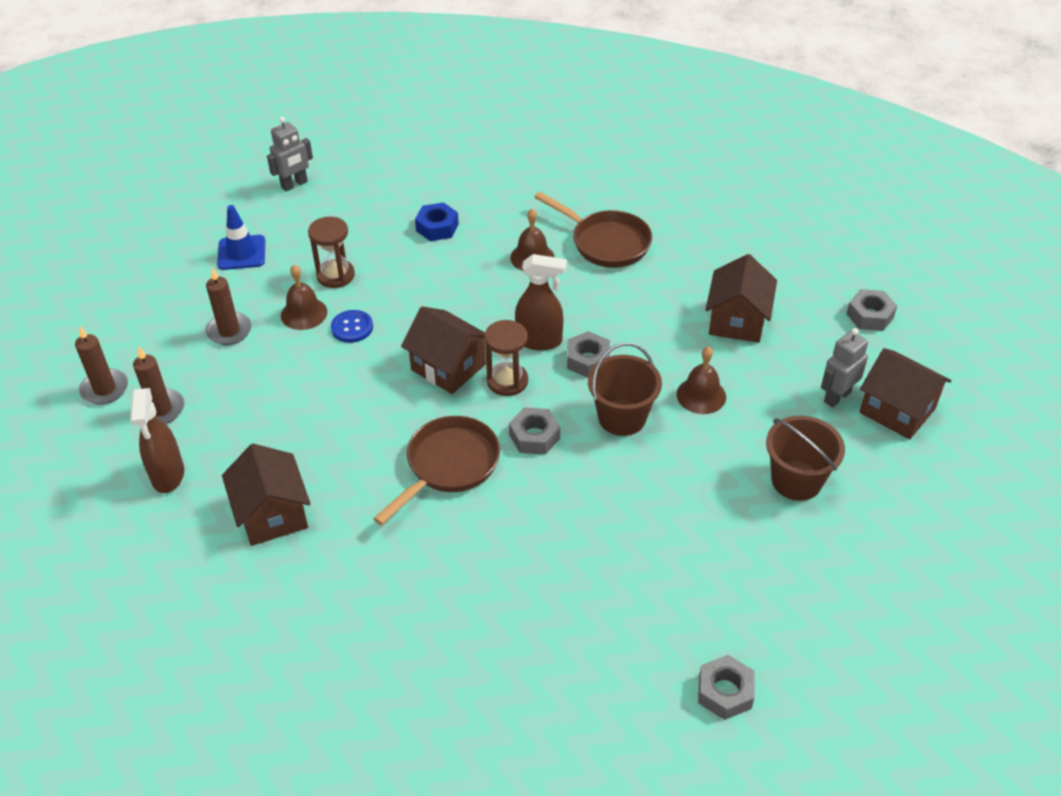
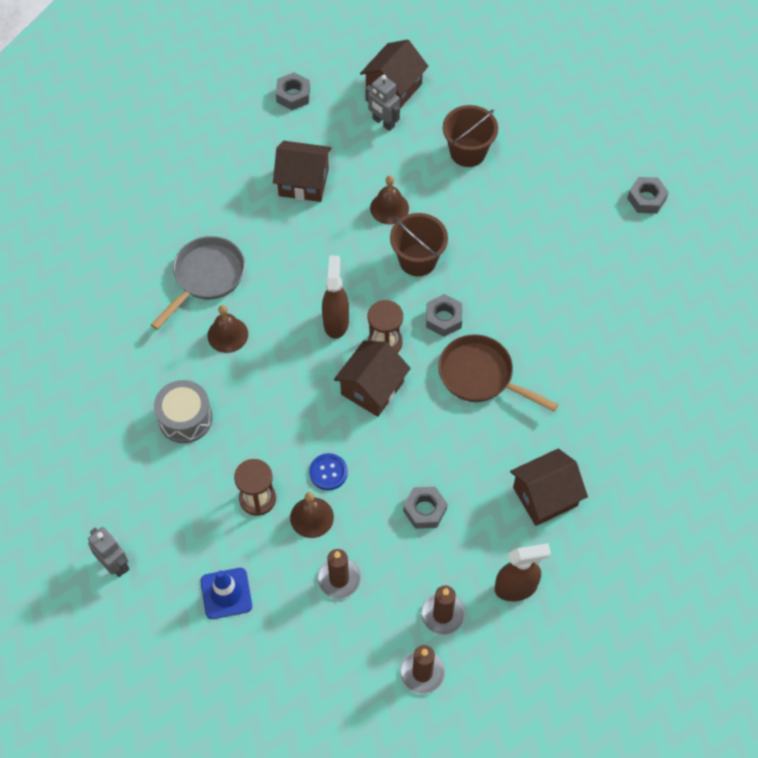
camera: 95 degrees left, 15 degrees up
(437, 227) = (185, 418): blue nut -> grey drum
(588, 360) = (356, 285): grey nut -> grey nut (424, 510)
(606, 242) = (206, 277): brown pan -> grey pan

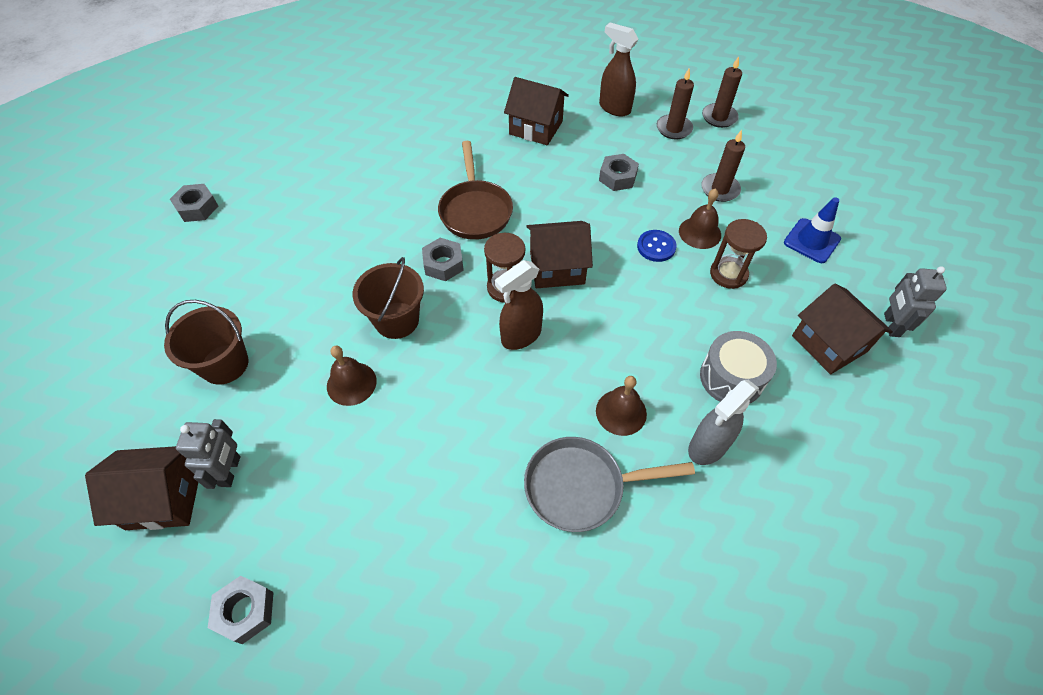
camera: 130 degrees left, 5 degrees down
(160, 362) = (707, 446): none -> grey spray bottle
(303, 182) = (378, 489): brown house -> brown house (829, 343)

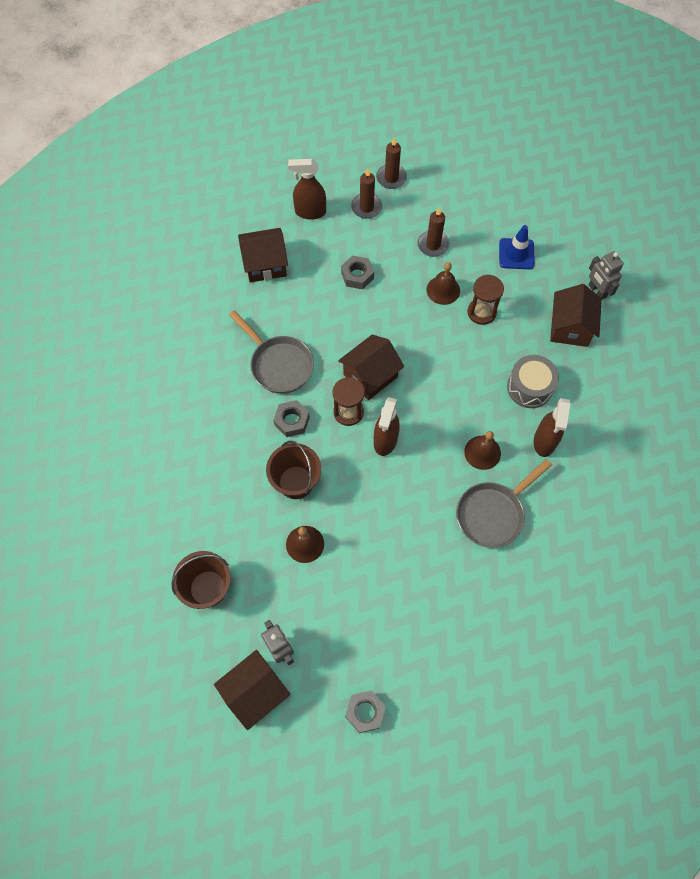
camera: 35 degrees left, 10 degrees up
(197, 208) = (64, 491): grey nut -> none
(475, 210) = (278, 364): brown pan -> grey pan
(656, 247) = (423, 319): blue button -> none
(707, 446) = (544, 442): grey spray bottle -> brown spray bottle
(829, 343) = (570, 327): brown house -> brown house turned 75 degrees clockwise

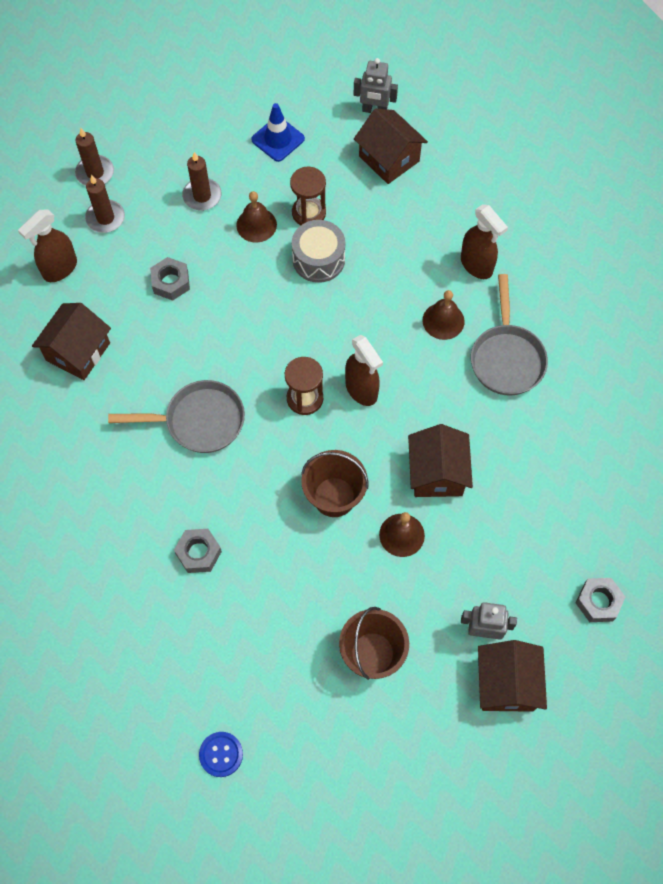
camera: 50 degrees left, 0 degrees up
(73, 548) = (221, 754): none -> blue button
(292, 421) = (269, 454): grey nut -> grey nut (198, 553)
(370, 376) = (285, 352): brown house -> brown house (437, 473)
(529, 387) = (416, 235): grey drum -> grey drum (318, 259)

